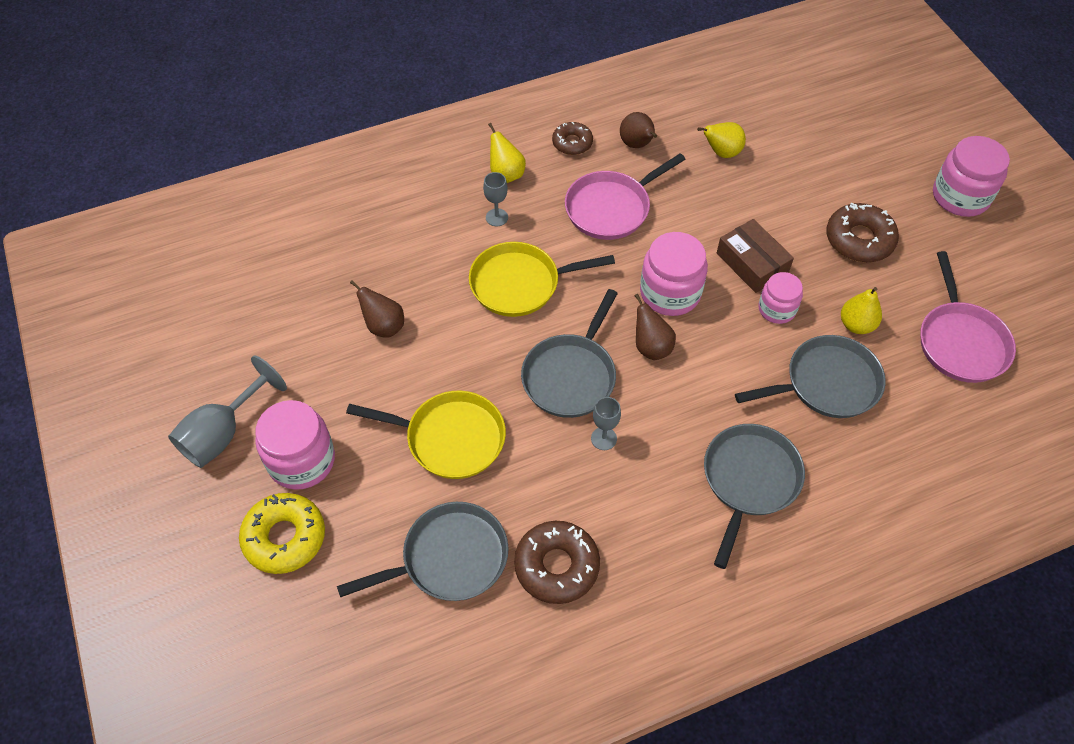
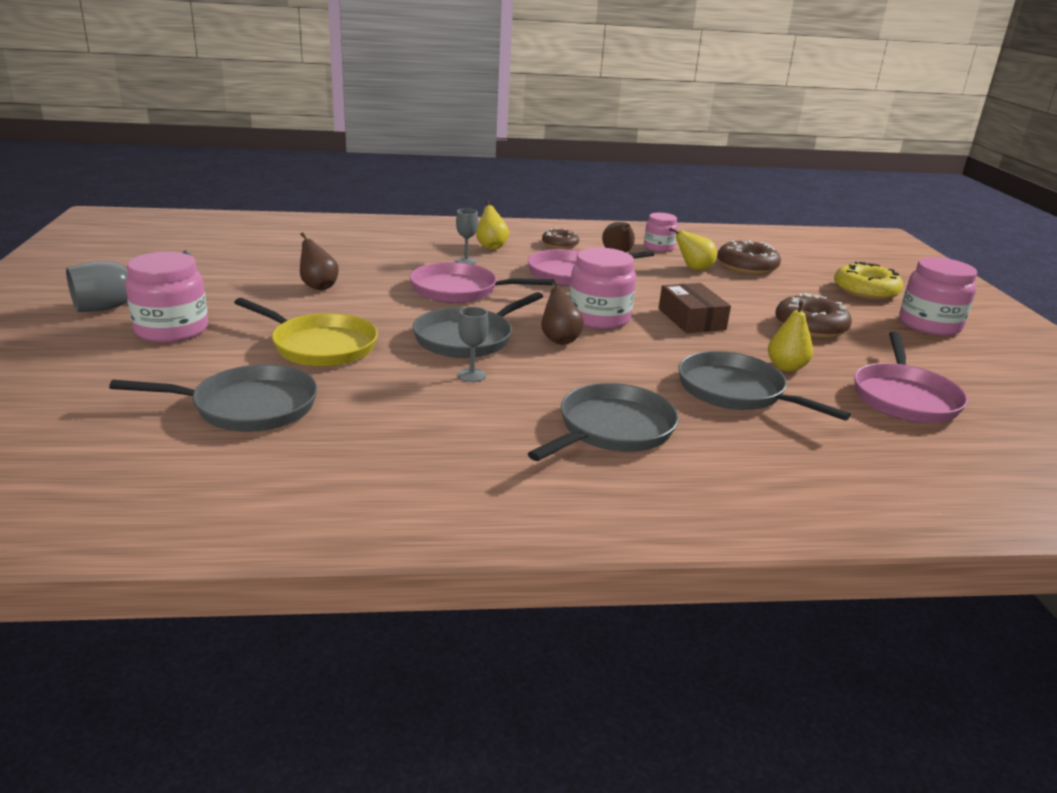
camera: 15 degrees right, 30 degrees down
(284, 537) = (106, 363): yellow donut -> yellow donut (865, 291)
(520, 284) = (459, 290): yellow pan -> pink pan
(556, 566) = (355, 435): brown donut -> brown donut (747, 266)
(777, 309) = (703, 344): pink jar -> pink jar (658, 247)
(827, 383) = (736, 392): grey pan -> grey pan turned 135 degrees counterclockwise

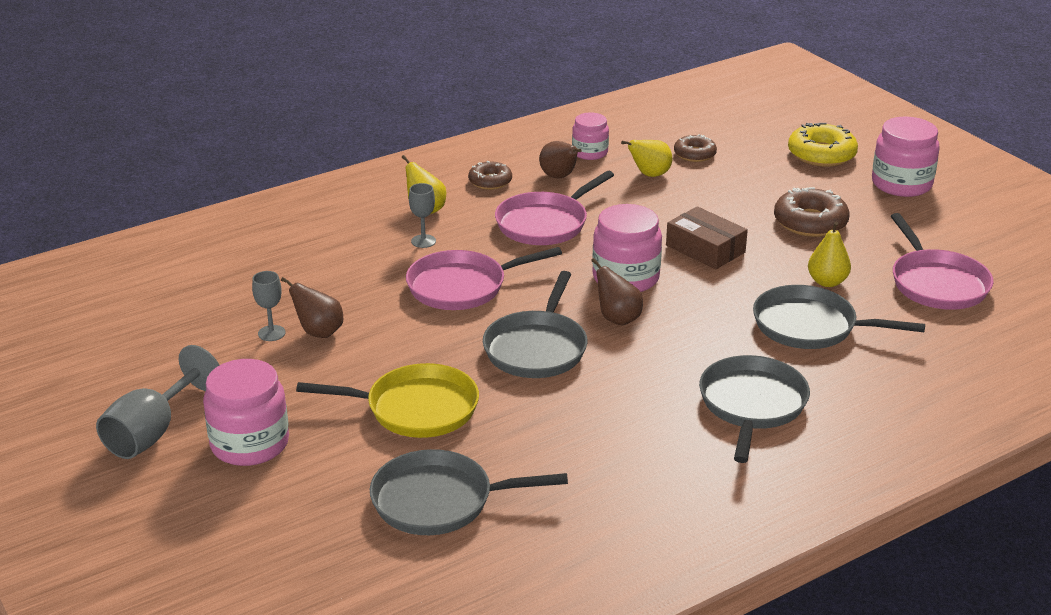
camera: 25 degrees left, 5 degrees up
(248, 407) = (439, 501): grey pan -> grey pan turned 150 degrees counterclockwise
(471, 375) = (586, 391): grey goblet -> grey goblet (271, 333)
(747, 266) = (694, 154): brown donut -> brown donut, size x0.62

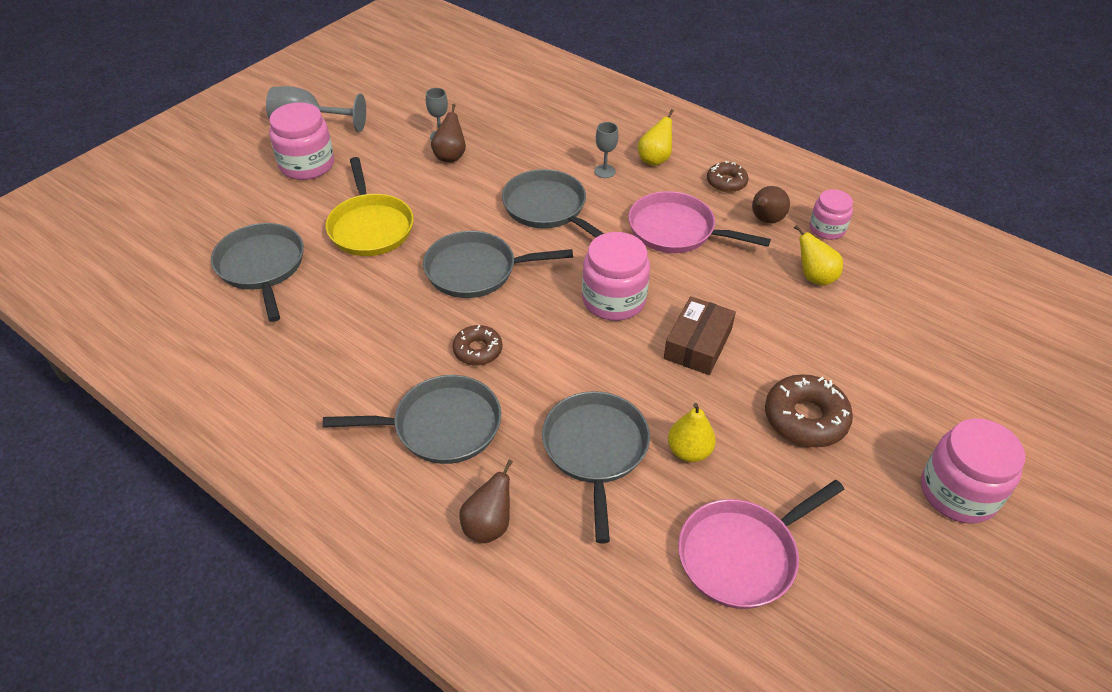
camera: 70 degrees right, 15 degrees up
(462, 286) = (547, 208): pink pan -> grey pan
(617, 319) = (543, 308): brown pear -> brown pear (488, 525)
(694, 154) = (883, 301): brown donut -> brown donut (477, 350)
(821, 154) = (970, 405): yellow donut -> none

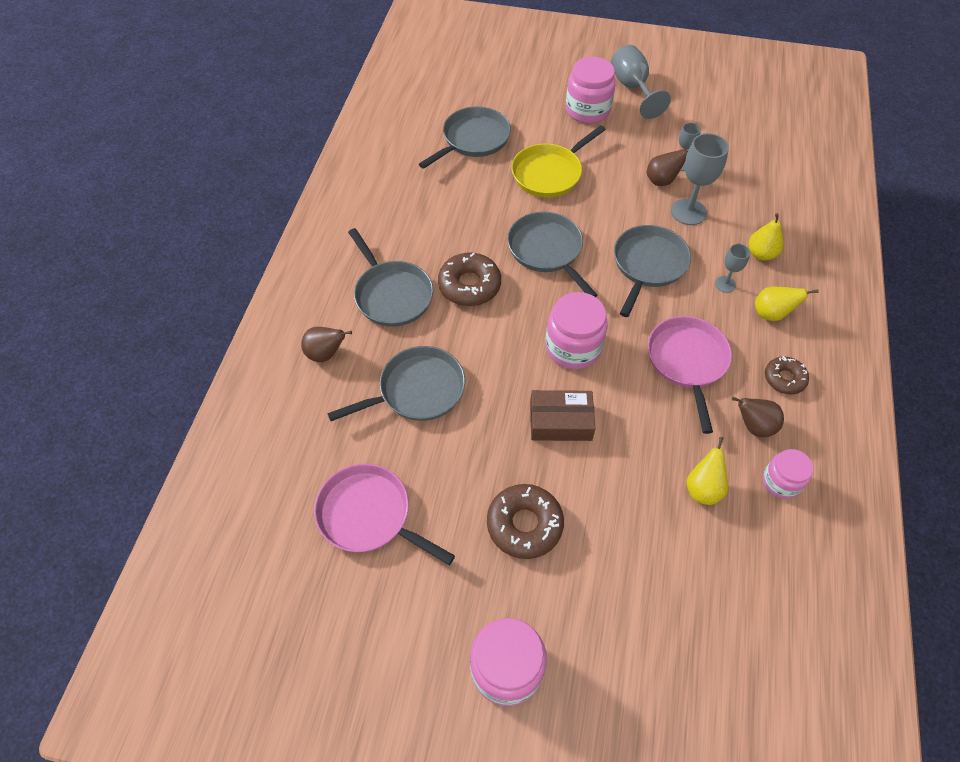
camera: 65 degrees right, 10 degrees up
(477, 350) = (469, 285): brown donut -> brown donut, size x1.61
(503, 157) = (688, 212): none -> grey goblet
(689, 451) = (446, 450): yellow pear -> yellow pear (761, 254)

